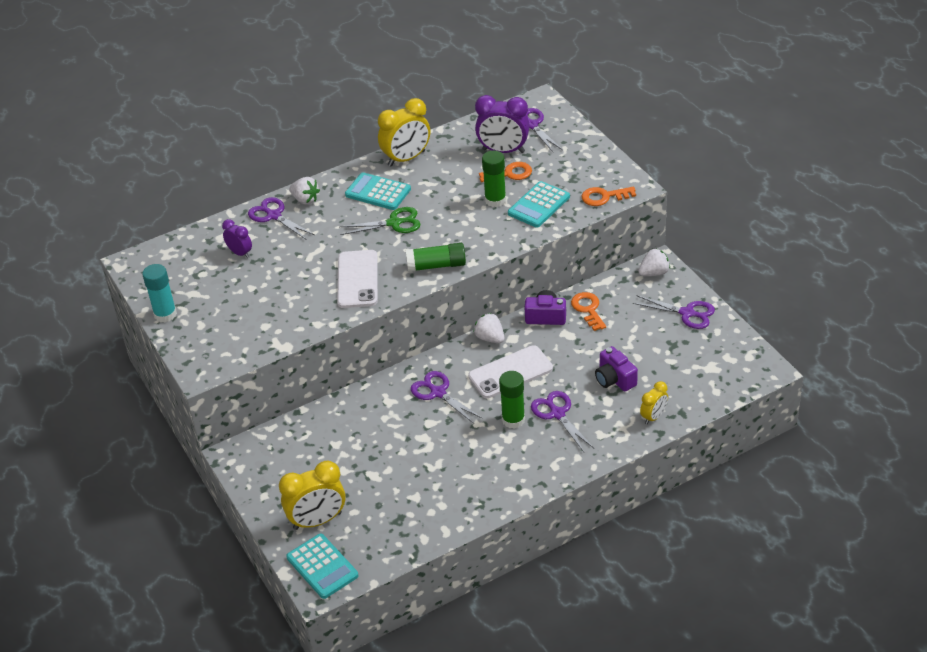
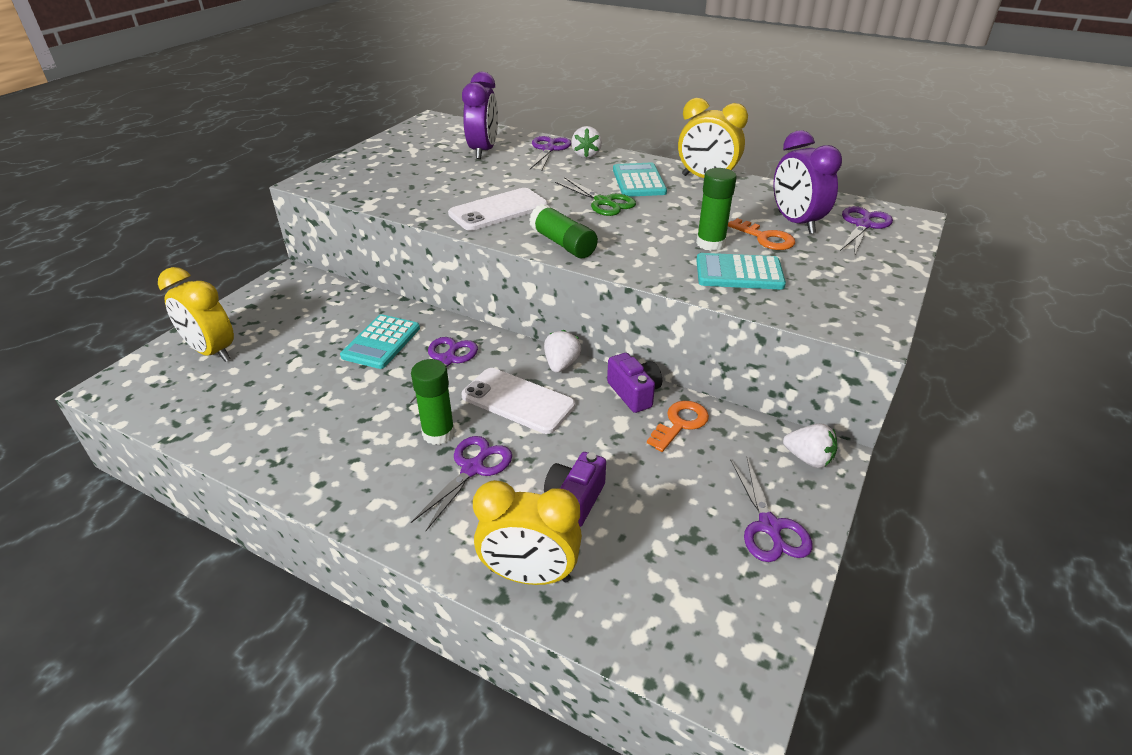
camera: 55 degrees right, 5 degrees down
(165, 314) = (376, 147): turquoise glue stick -> none
(240, 253) = (483, 151): purple clock -> purple clock, size x1.79
(322, 566) = (141, 379): turquoise calculator -> turquoise calculator (381, 342)
(604, 197) = (818, 314): orange key -> none
(653, 417) = (529, 575): yellow clock -> yellow clock, size x1.79

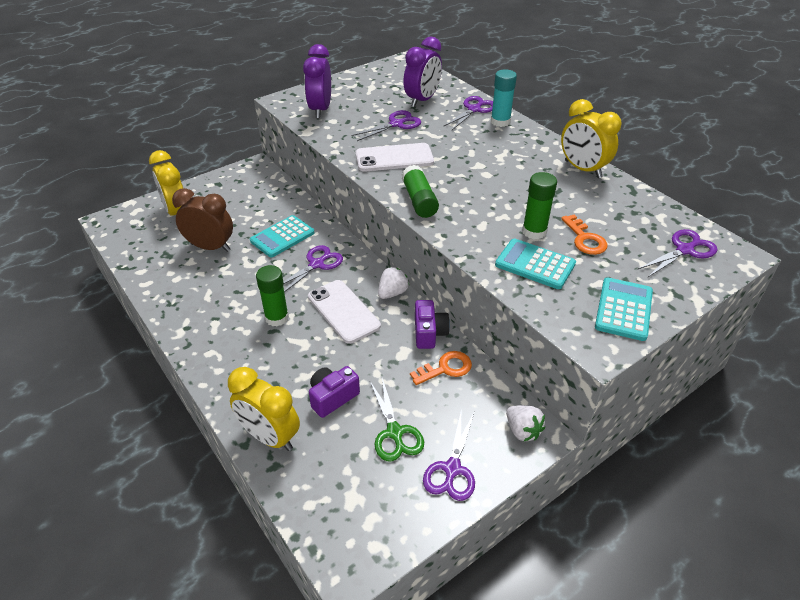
camera: 25 degrees right, 5 degrees up
(289, 379) = (210, 247): none -> brown clock
(472, 468) = (282, 351): purple scissors -> purple scissors (396, 124)
(586, 155) = (500, 122): white strawberry -> turquoise glue stick
(603, 202) = (479, 170): green scissors -> green scissors (394, 432)
(639, 181) = (523, 157): turquoise calculator -> turquoise calculator (623, 309)
(796, 223) = (625, 232): purple clock -> purple clock (320, 110)

